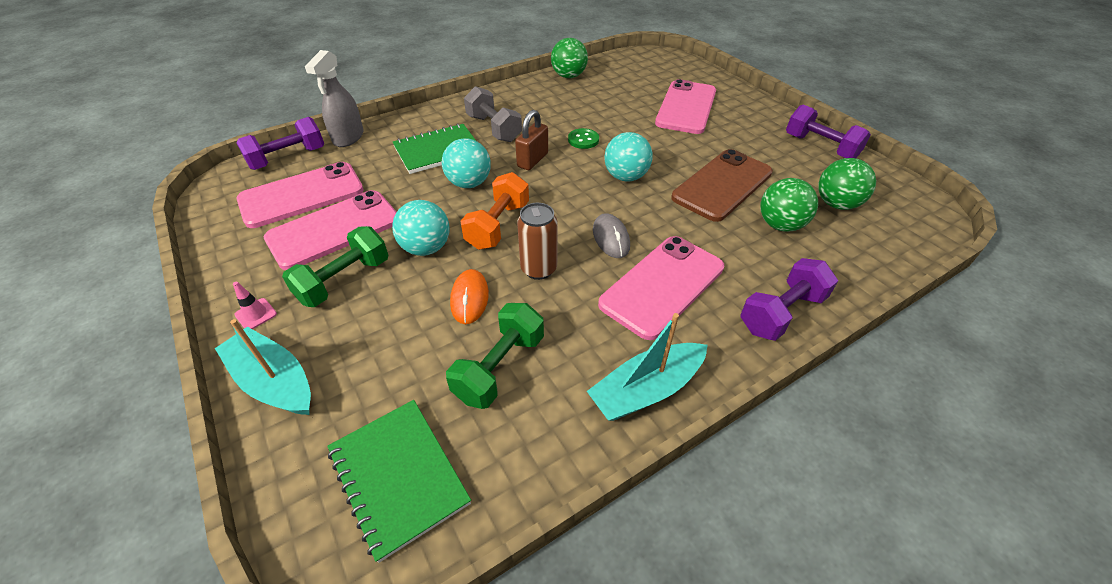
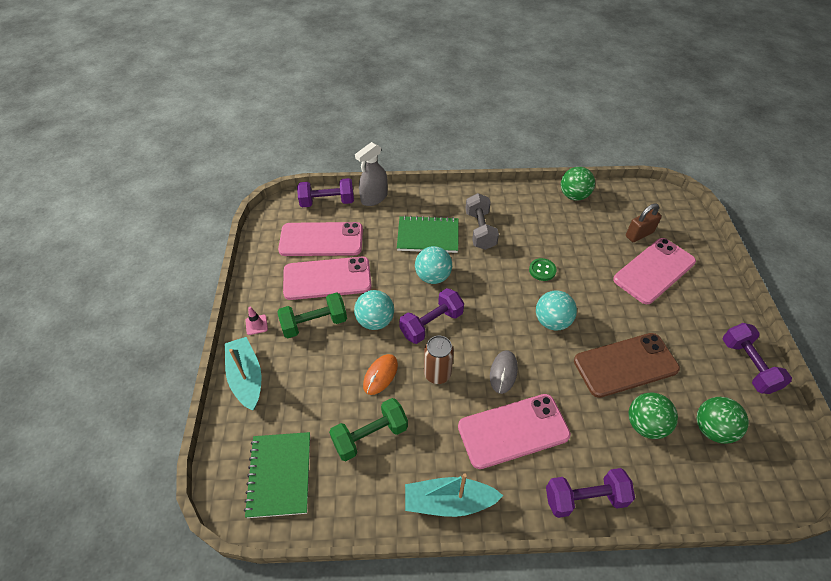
camera: 30 degrees right, 5 degrees up
(498, 225) = (431, 324): orange dumbbell -> purple dumbbell
(532, 160) = (491, 274): brown padlock -> brown padlock (639, 234)

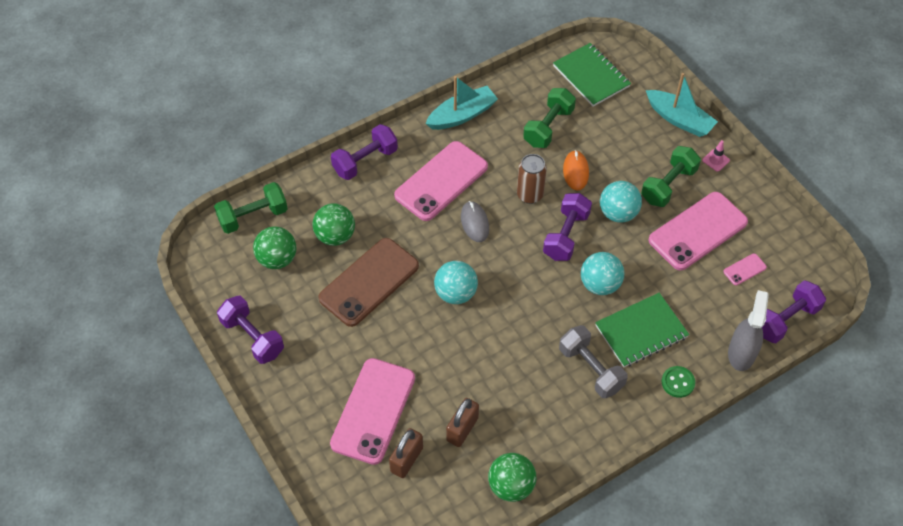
camera: 150 degrees right, 5 degrees up
(321, 240) = (744, 269): pink phone -> pink phone, size x0.42
(542, 270) = (494, 349): green button -> green button (678, 382)
(591, 235) = (462, 429): none -> brown padlock
(732, 492) = (253, 216): none -> green dumbbell

